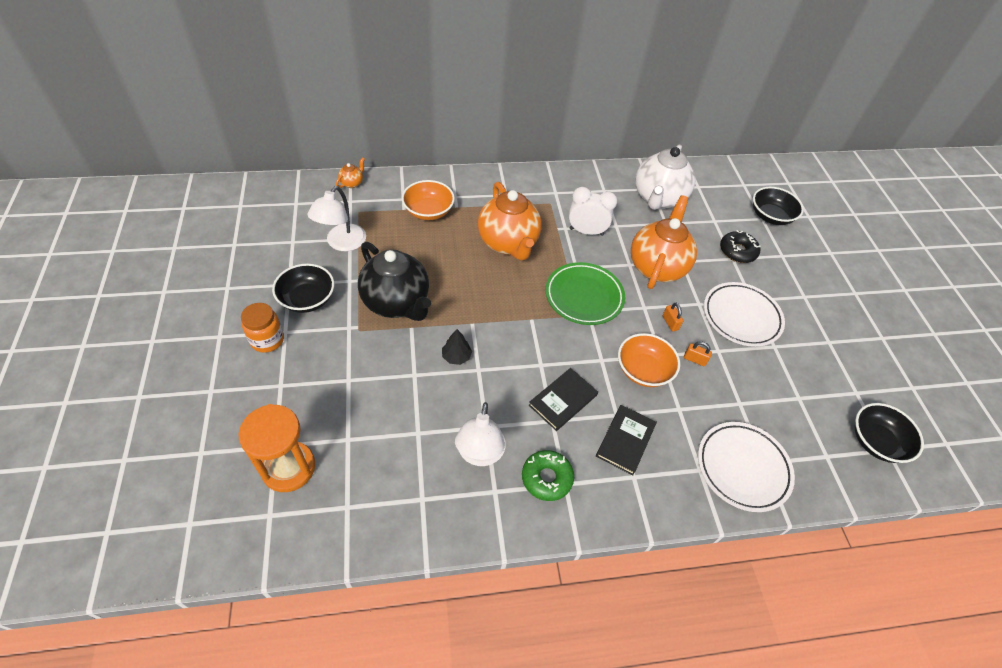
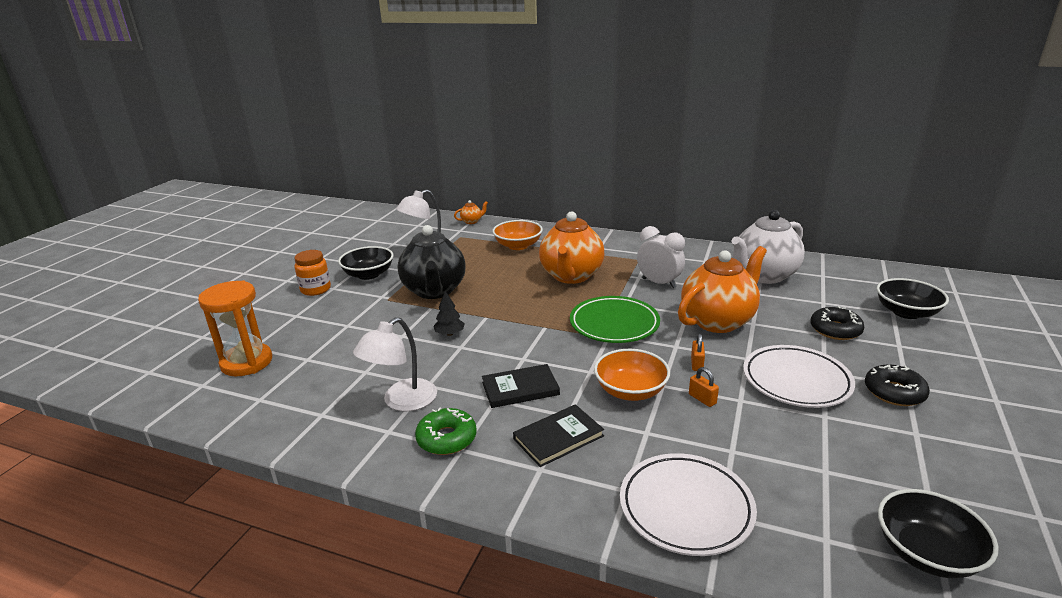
camera: 35 degrees right, 25 degrees down
(801, 306) = (894, 392): none -> black donut

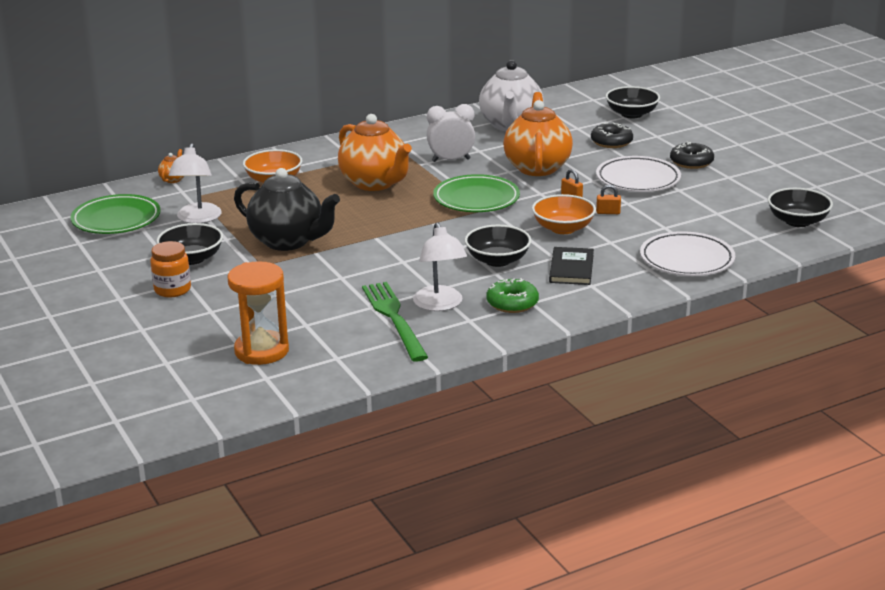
camera: 50 degrees left, 0 degrees up
(354, 392) = (394, 318): none -> green fork
(395, 232) = (116, 220): none -> green plate
(449, 334) = (375, 259): black tree -> none
(520, 388) = (497, 260): black book -> black bowl

